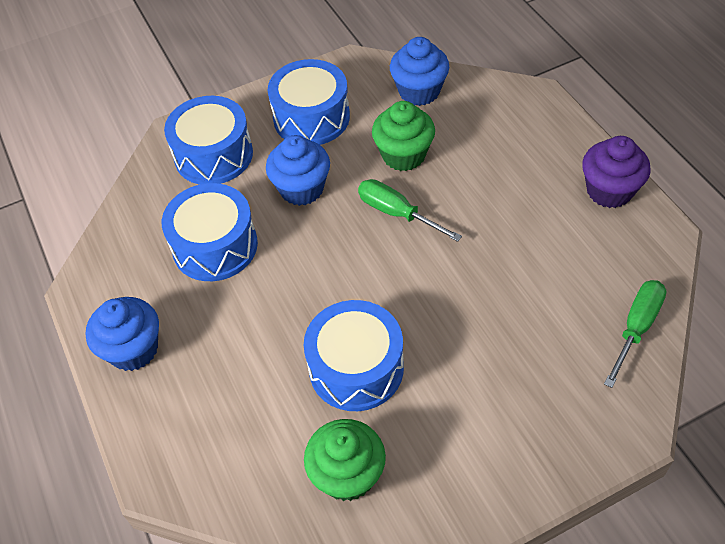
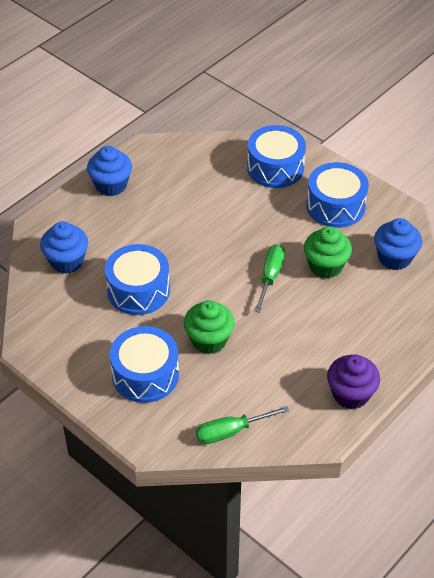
camera: 65 degrees right, 5 degrees down
(215, 246) = (201, 194): blue drum -> blue drum (145, 375)
(301, 189) = (268, 221): blue cupcake -> blue cupcake (67, 261)
(347, 475) = (65, 307): green cupcake -> green cupcake (209, 340)
(636, 327) = (230, 432): green screwdriver -> green screwdriver turned 150 degrees clockwise

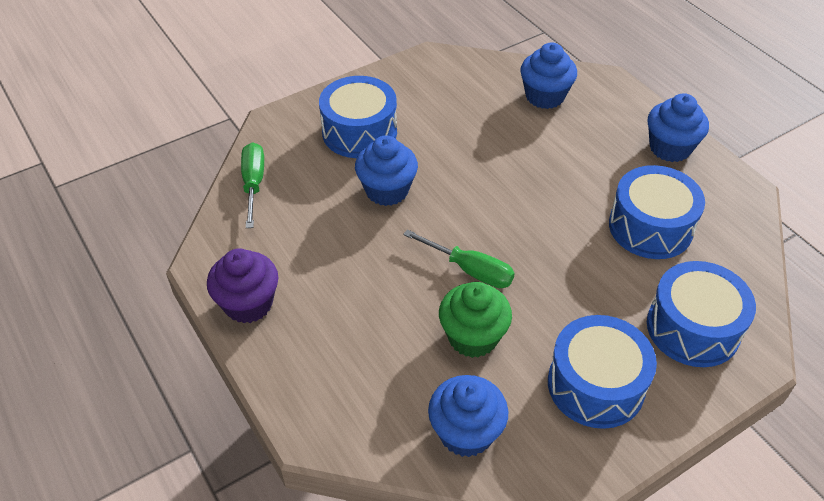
camera: 105 degrees right, 0 degrees up
(138, 290) = (483, 145): blue drum -> blue drum (650, 227)
(209, 340) = (387, 190): green cupcake -> blue cupcake

